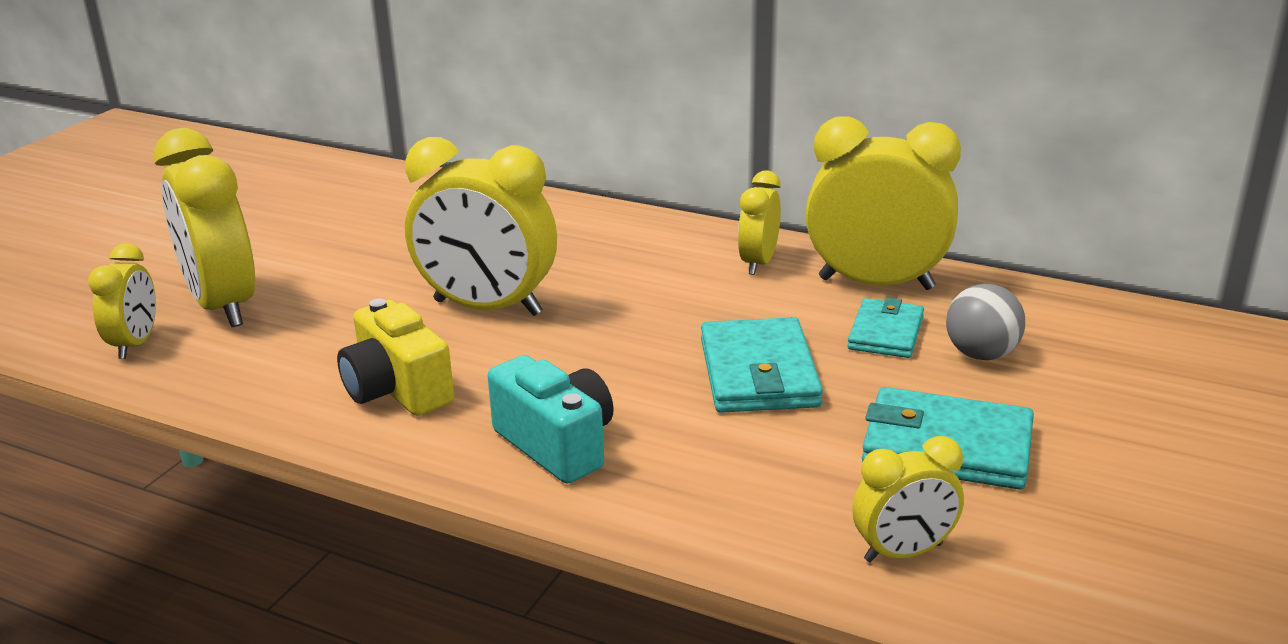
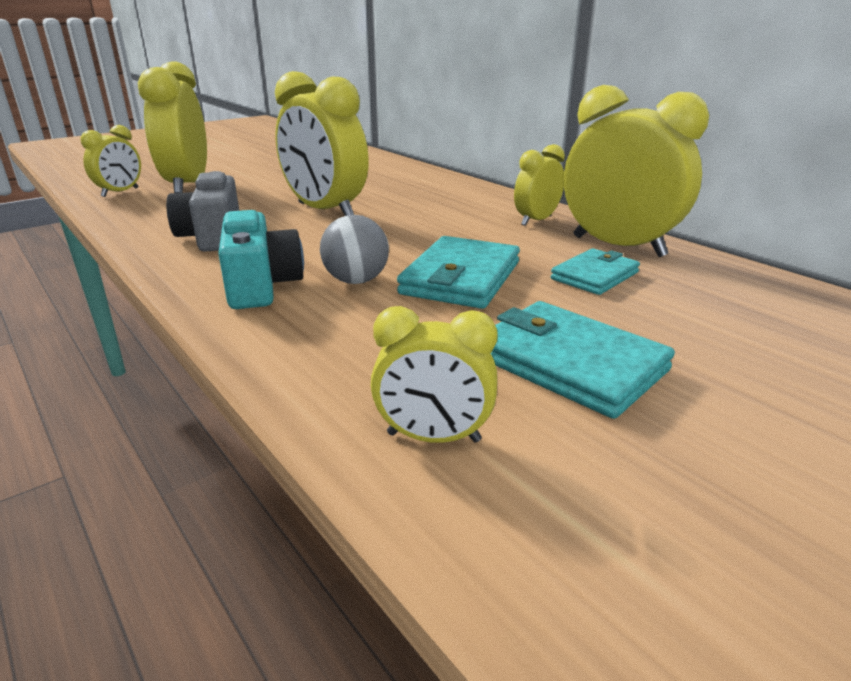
camera: 25 degrees right, 0 degrees up
(397, 390) = (212, 237): yellow camera -> grey camera
(981, 354) = (670, 306): grey ball -> grey ball (356, 280)

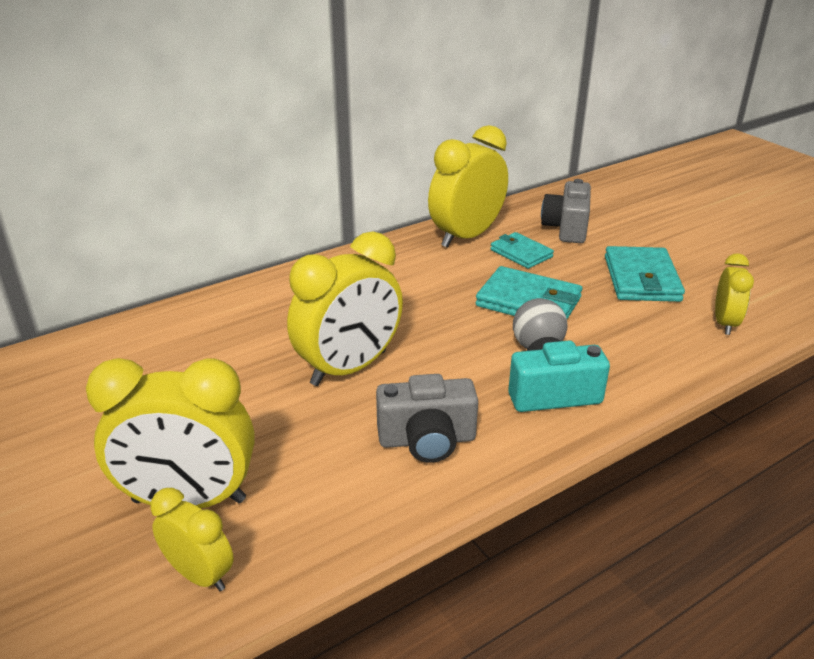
camera: 85 degrees left, 5 degrees up
(536, 220) = (403, 258): yellow clock -> none
(569, 363) = (641, 279): turquoise wallet -> turquoise wallet turned 45 degrees counterclockwise
(713, 309) = (566, 228): none -> grey camera

